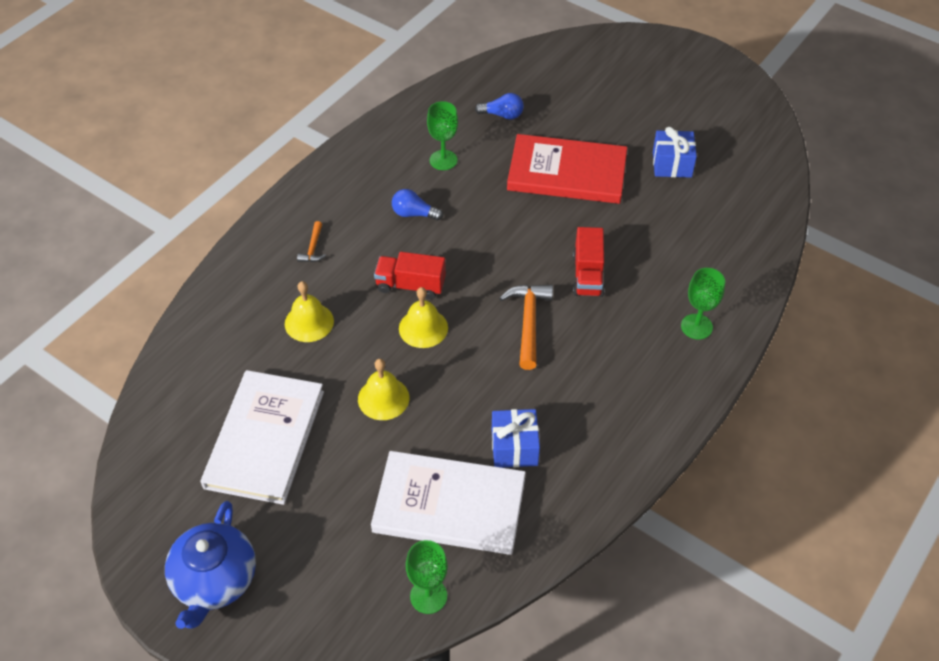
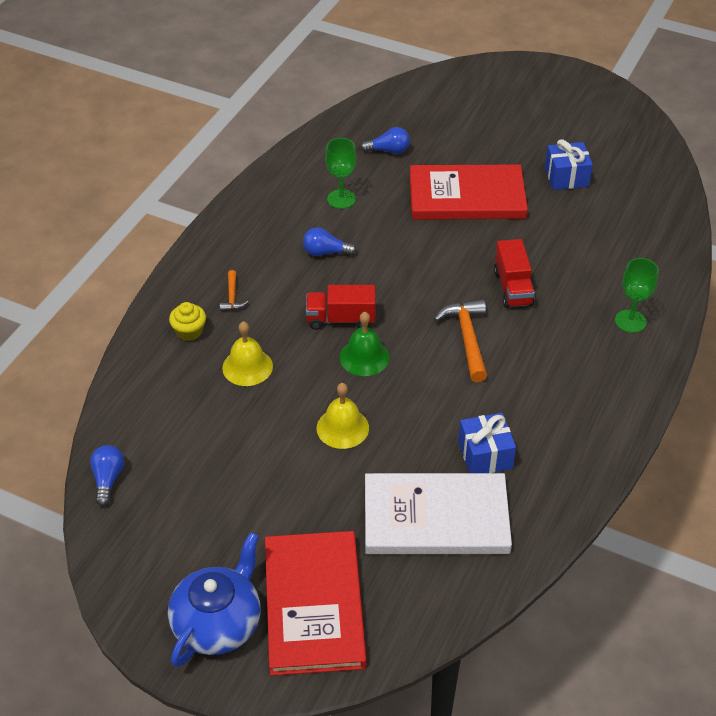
camera: 10 degrees left, 5 degrees down
(150, 418) = (108, 479): none -> blue light bulb
(214, 580) = (218, 623): blue teapot -> blue teapot turned 150 degrees counterclockwise
(263, 278) = (189, 331): none -> yellow cupcake
(265, 439) = (233, 482): white book -> none
(309, 577) = (314, 605): none -> red book
(423, 328) = (364, 357): yellow bell -> green bell
(428, 596) = (438, 604): green goblet -> none

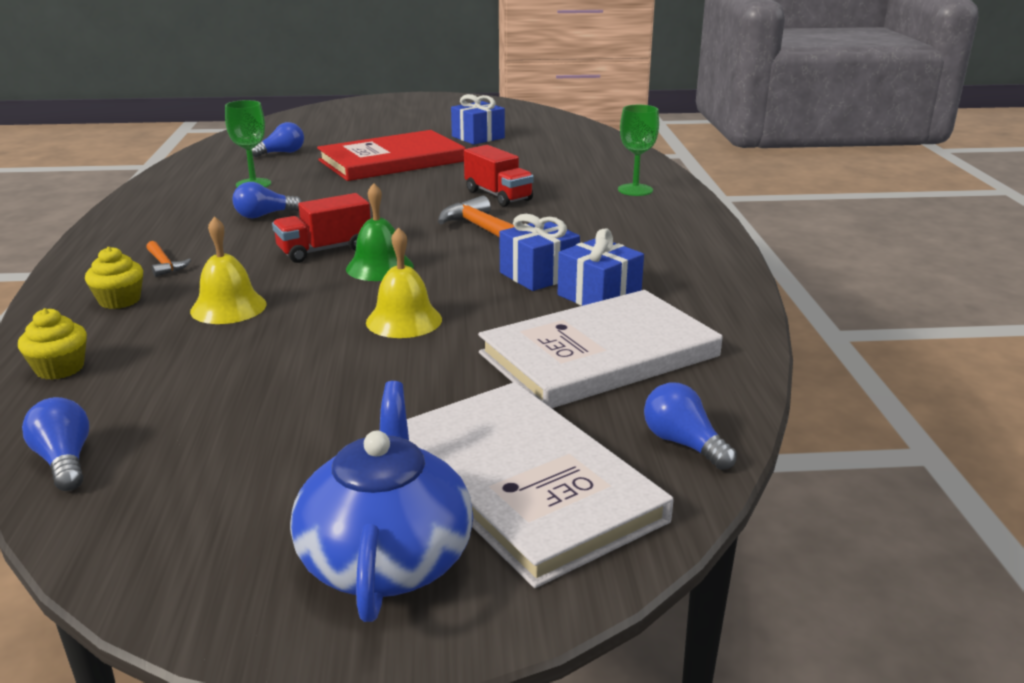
camera: 30 degrees left, 20 degrees down
(132, 393) = (60, 368): none -> yellow cupcake
(314, 605) = (523, 483): red book -> white book
(420, 618) = (683, 444): none -> blue light bulb
(463, 412) = (539, 275): none -> blue gift

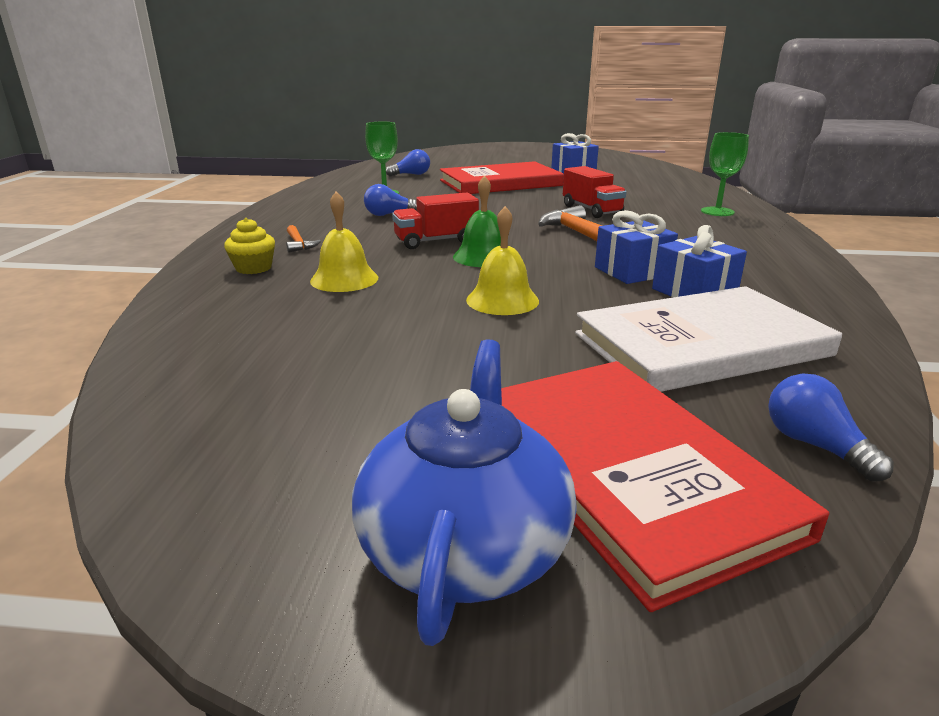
camera: 10 degrees right, 0 degrees up
(60, 368) = (184, 317): yellow cupcake -> none
(65, 461) = (157, 399): blue light bulb -> none
(523, 483) = (628, 471): white book -> red book

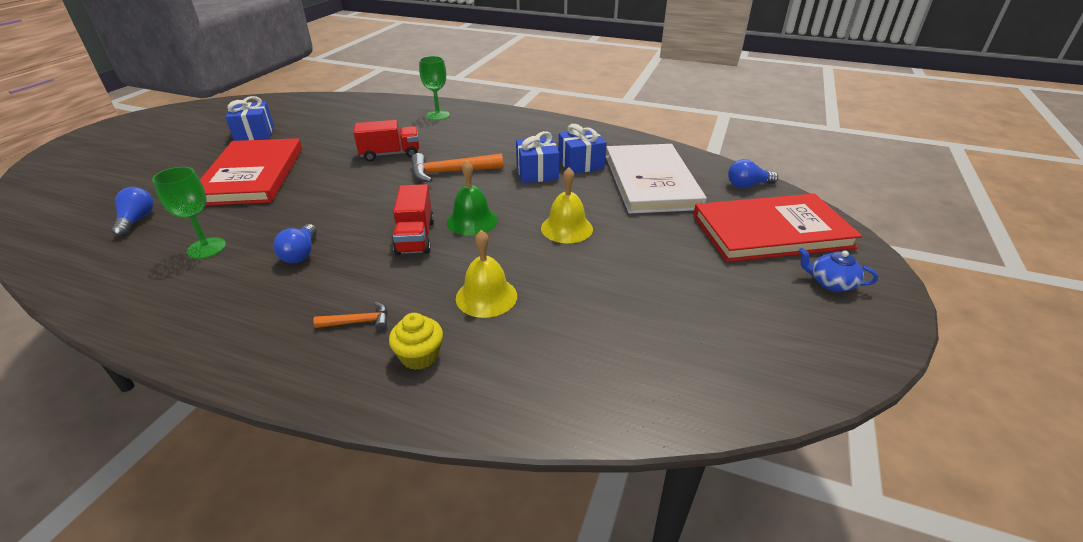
camera: 75 degrees left, 10 degrees up
(465, 546) = (831, 283): blue teapot -> blue teapot, size x0.50

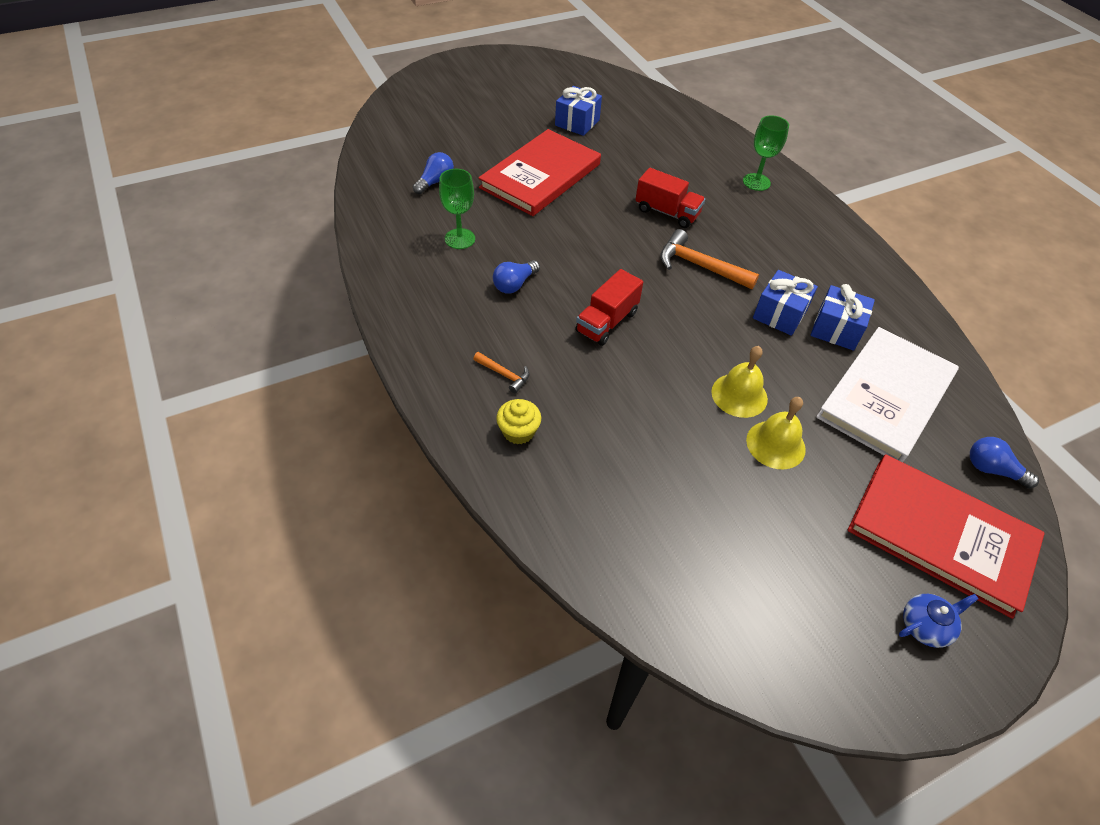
camera: 40 degrees right, 15 degrees up
(472, 221) = (666, 334): green bell -> none
(486, 296) = (607, 416): yellow bell -> yellow bell (775, 444)
(831, 283) = (925, 626): blue teapot -> blue teapot turned 90 degrees clockwise

